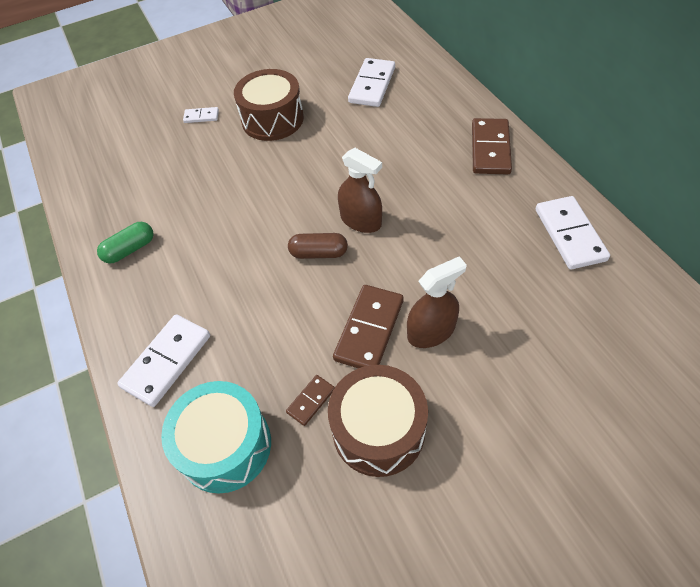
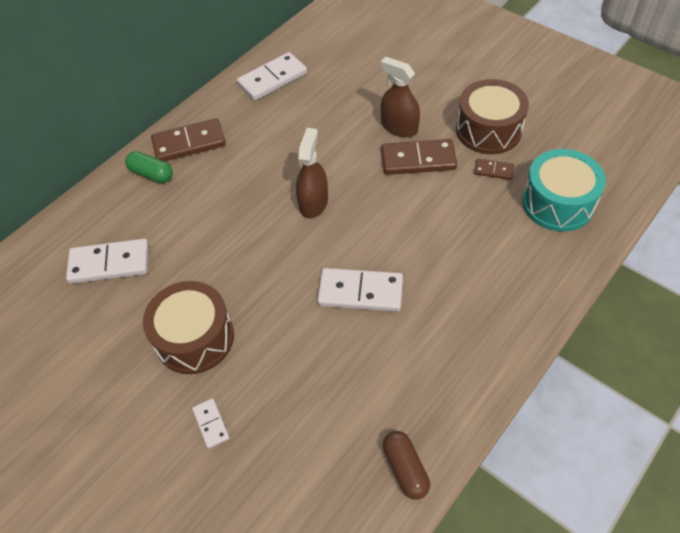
camera: 115 degrees left, 0 degrees up
(130, 249) = (440, 377): green capsule -> green capsule (151, 174)
(167, 361) = (526, 273): white domino -> white domino (360, 292)
(318, 253) = (363, 218): brown capsule -> brown capsule (405, 469)

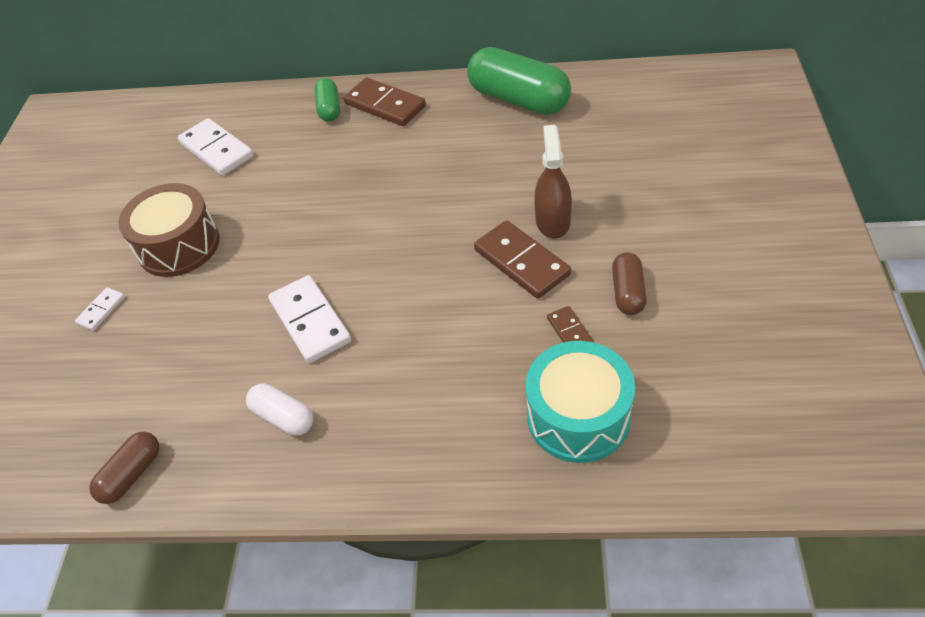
camera: 55 degrees right, 5 degrees down
(272, 79) = (518, 100): white domino -> green capsule
(313, 202) = (390, 223): brown spray bottle -> none
(433, 349) = (283, 417): none -> white capsule
(488, 130) = (628, 292): brown drum -> brown capsule

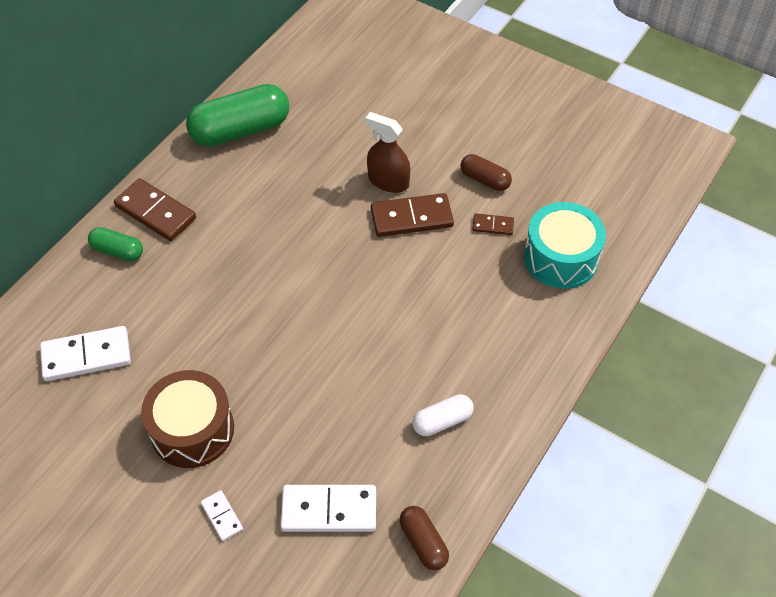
camera: 65 degrees left, 5 degrees up
(310, 321) = (362, 367): white domino -> white domino (329, 510)
(385, 105) = (155, 212): brown domino -> brown domino turned 60 degrees clockwise

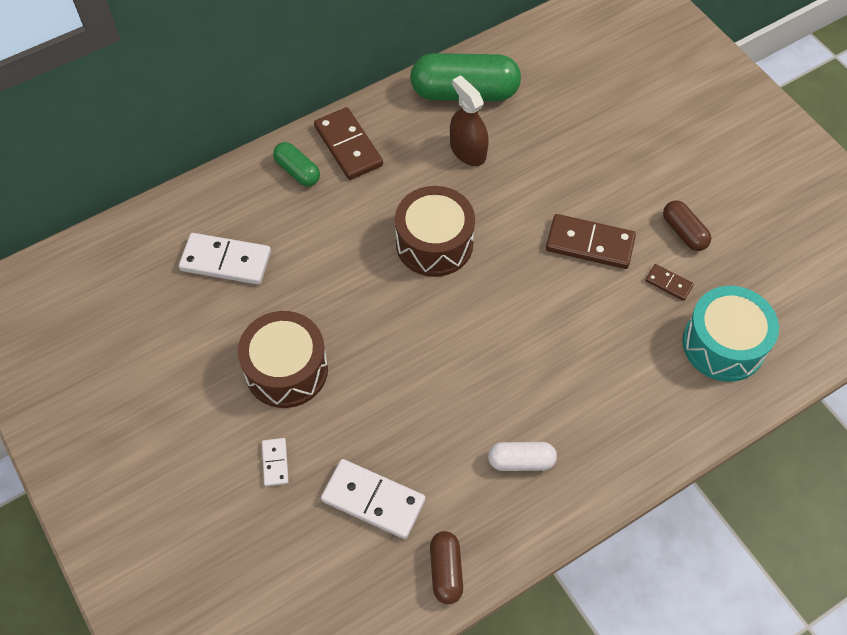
camera: 25 degrees right, 5 degrees up
(276, 267) = (434, 243): none -> brown drum
(388, 181) = (584, 197): brown spray bottle -> brown spray bottle (468, 151)

